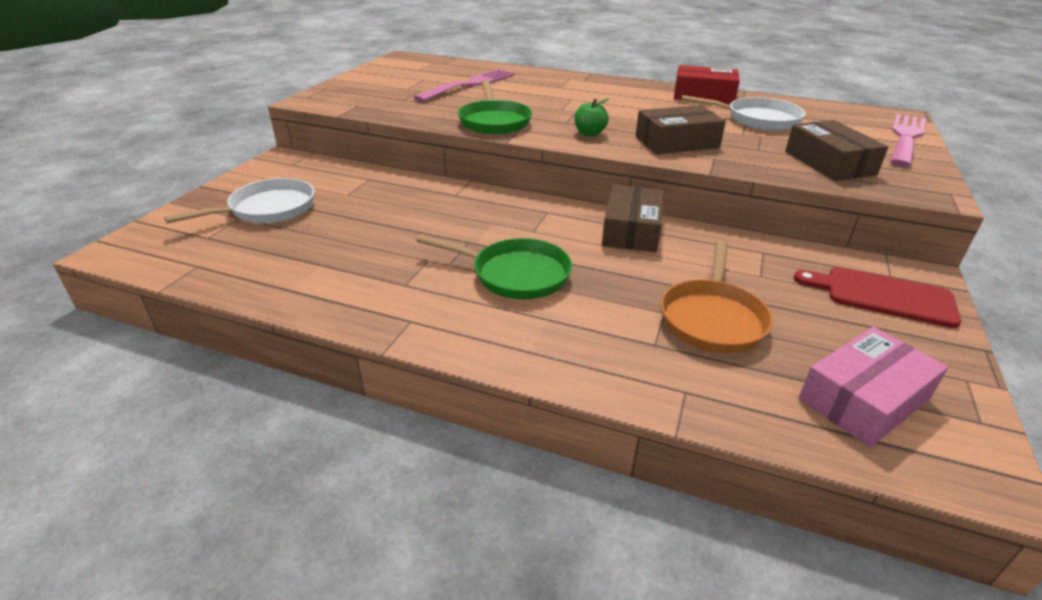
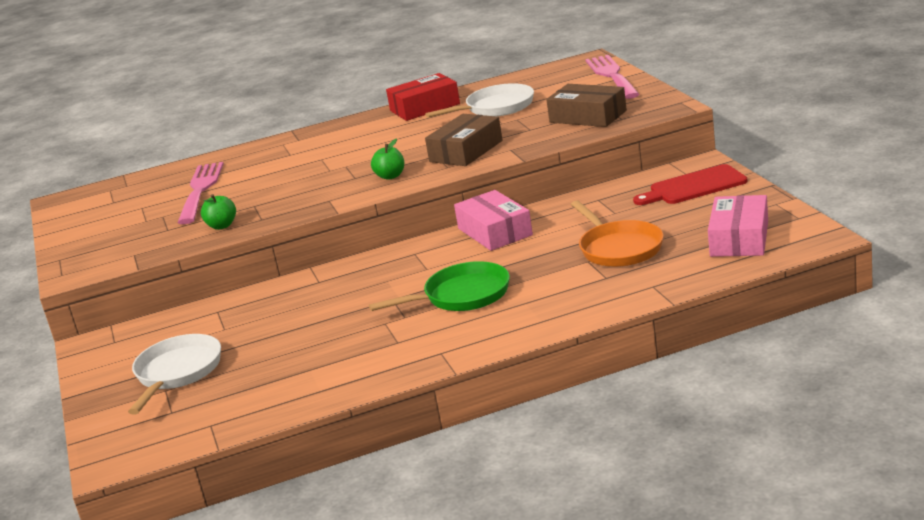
camera: 35 degrees left, 10 degrees down
(431, 113) = (222, 226): none -> green apple
(494, 121) = (293, 205): green pan -> none
(631, 230) = (494, 232): brown box -> pink box

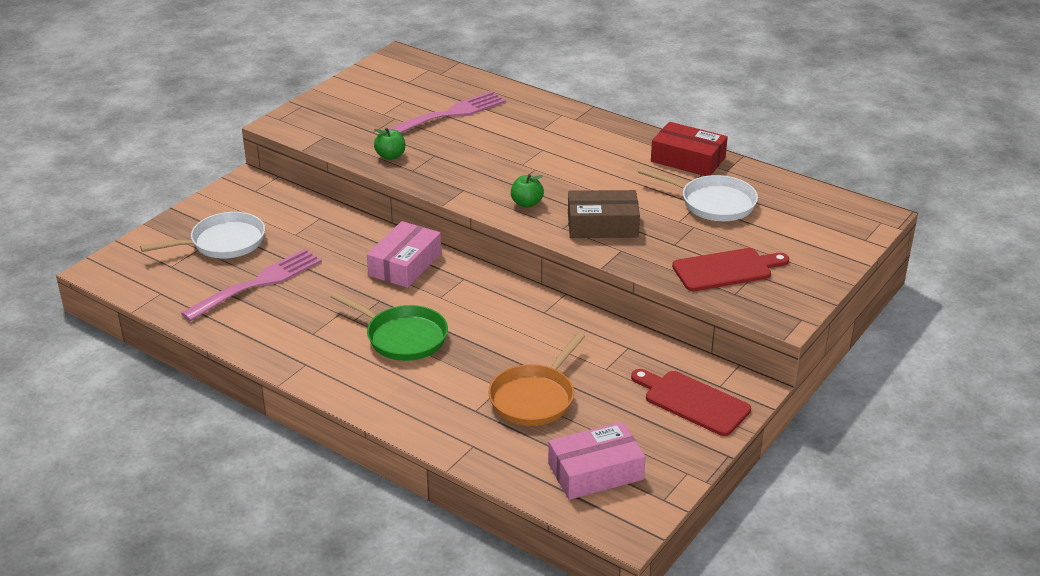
camera: 50 degrees right, 10 degrees up
(494, 232) = (527, 308): pink box -> pink box (405, 264)
(588, 116) = (726, 270): brown box -> red cutting board
(611, 75) = (842, 247): pink fork -> pink fork (258, 283)

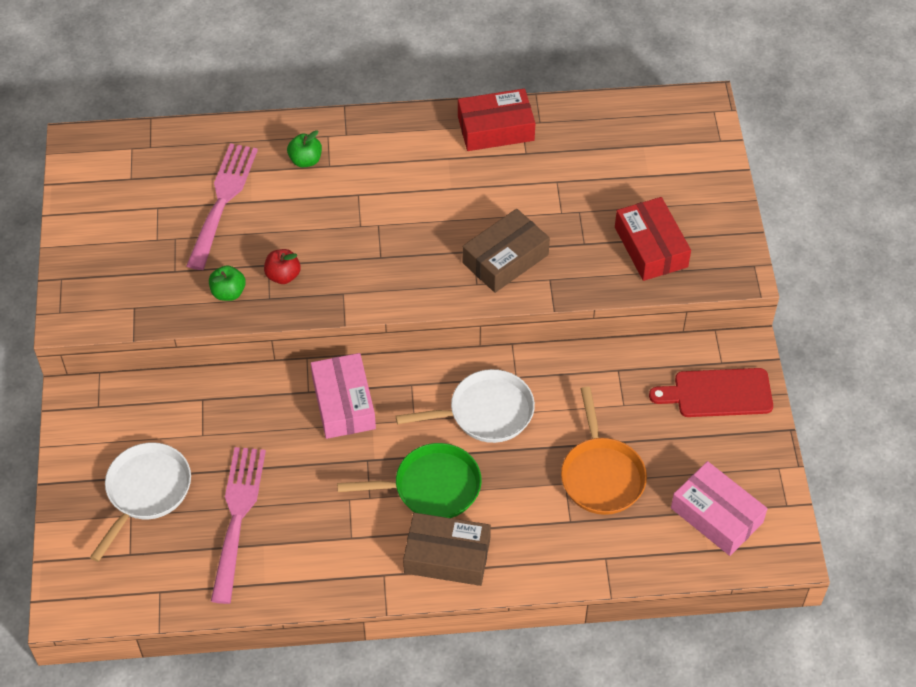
camera: 40 degrees left, 20 degrees up
(361, 379) = (447, 556): none -> brown box
(436, 164) = (283, 276): none -> red apple
(526, 203) = (416, 274): green apple -> green apple (305, 160)
(595, 472) = (716, 515): pink box -> pink box turned 75 degrees counterclockwise
(713, 203) = (567, 172): white pan -> white pan (485, 412)
(726, 270) = (651, 247): red cutting board -> red box

